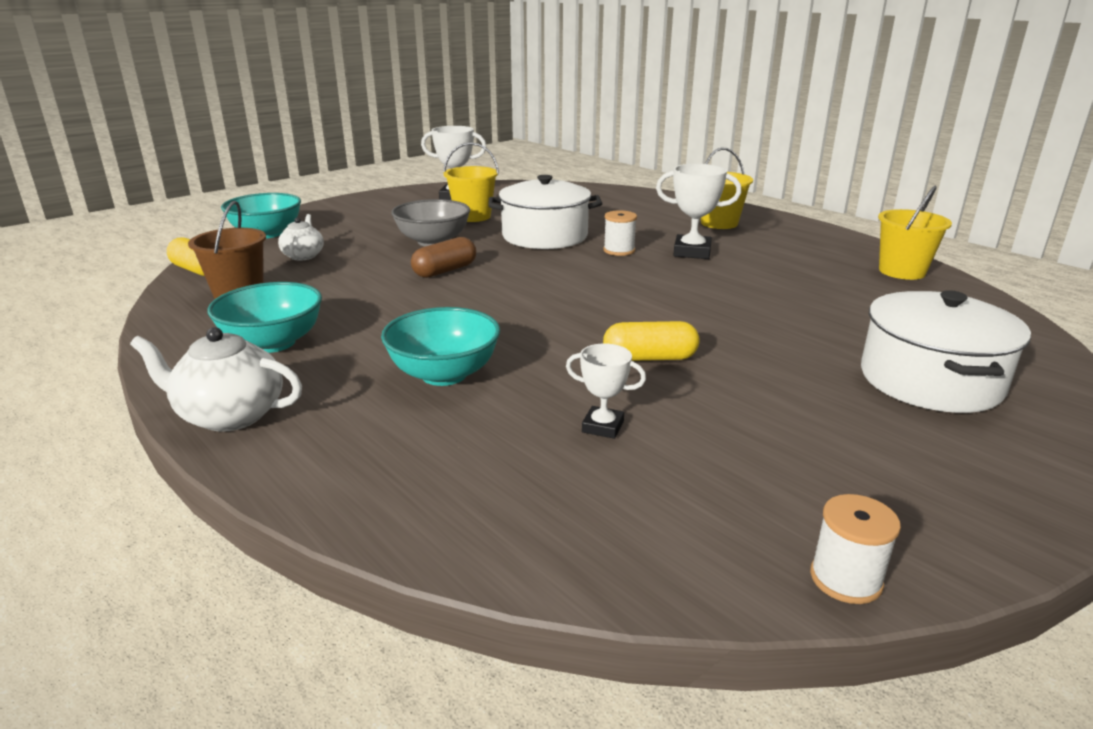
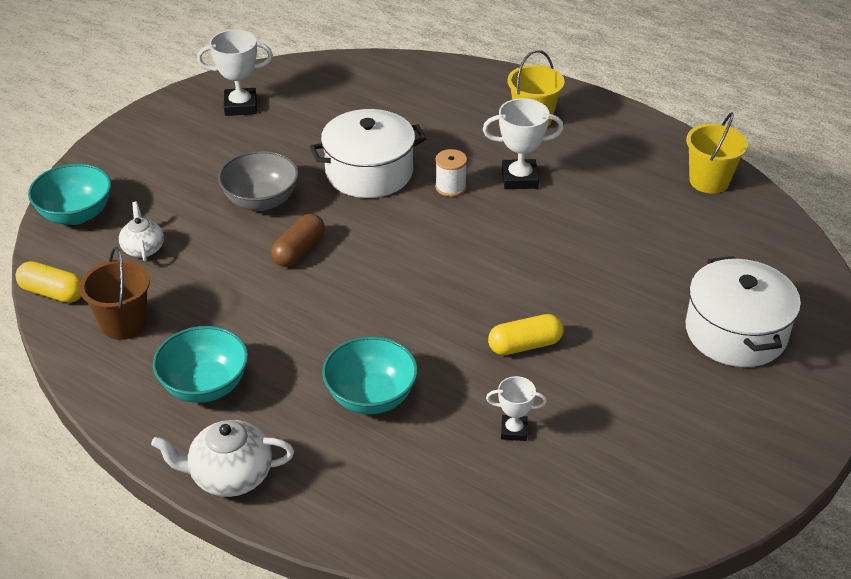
camera: 15 degrees left, 15 degrees up
(473, 216) = (278, 145): yellow bucket -> none
(845, 579) = (693, 528): white spool -> none

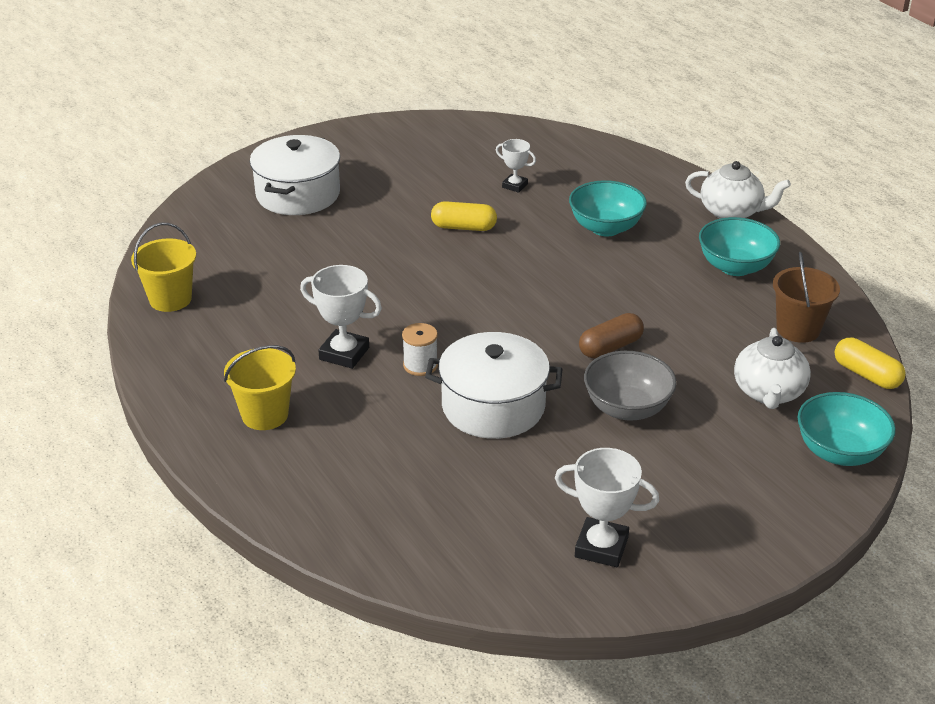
camera: 155 degrees left, 5 degrees down
(143, 248) = (768, 393): white teapot -> white teapot, size x1.56

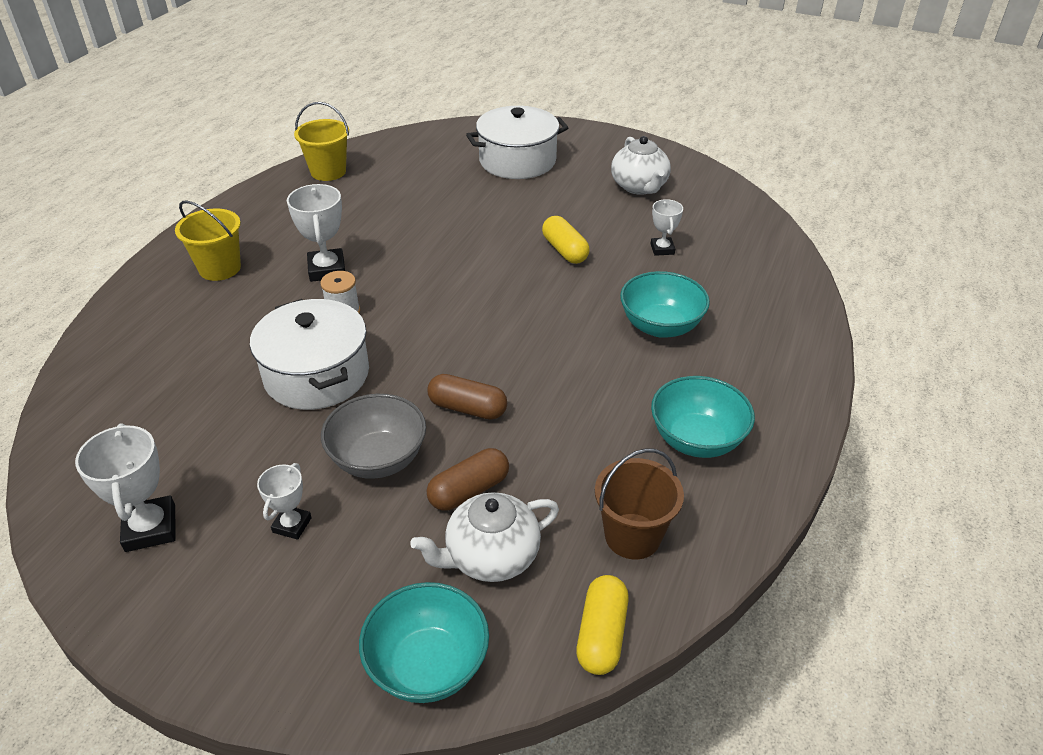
camera: 55 degrees right, 5 degrees up
(661, 472) = (292, 525): none -> white trophy
(698, 379) = (469, 490): none -> brown capsule
(731, 212) = (795, 397): white teapot -> white teapot (639, 187)

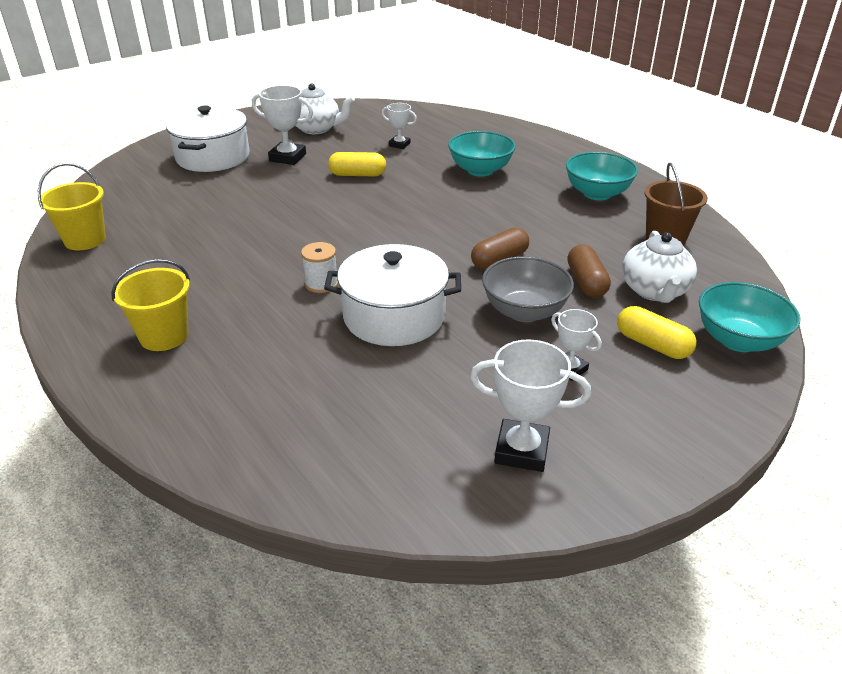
camera: 60 degrees left, 5 degrees down
(327, 269) = (248, 277): white trophy -> white trophy (287, 157)
(601, 634) = (739, 271): yellow capsule -> yellow capsule (652, 345)

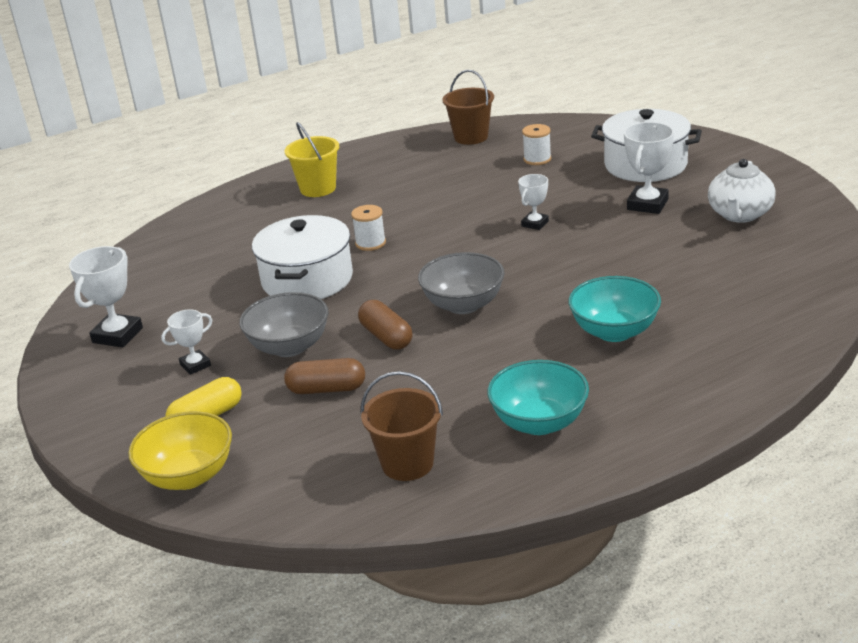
camera: 100 degrees right, 5 degrees down
(85, 240) = (471, 137): yellow bucket -> brown bucket
(169, 203) = (537, 159): none -> white spool
(357, 175) = (600, 248): yellow capsule -> none
(399, 144) = (695, 272): white trophy -> white trophy (535, 224)
(444, 227) = (463, 305): none -> grey bowl
(654, 291) = (295, 434): white teapot -> none
(738, 340) = (188, 476): turquoise bowl -> yellow bowl

